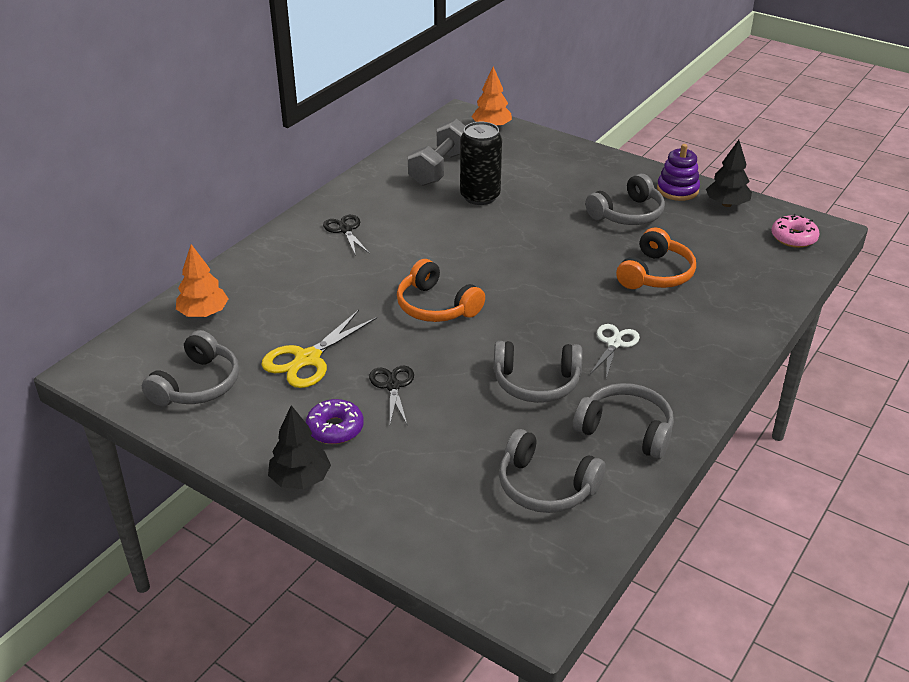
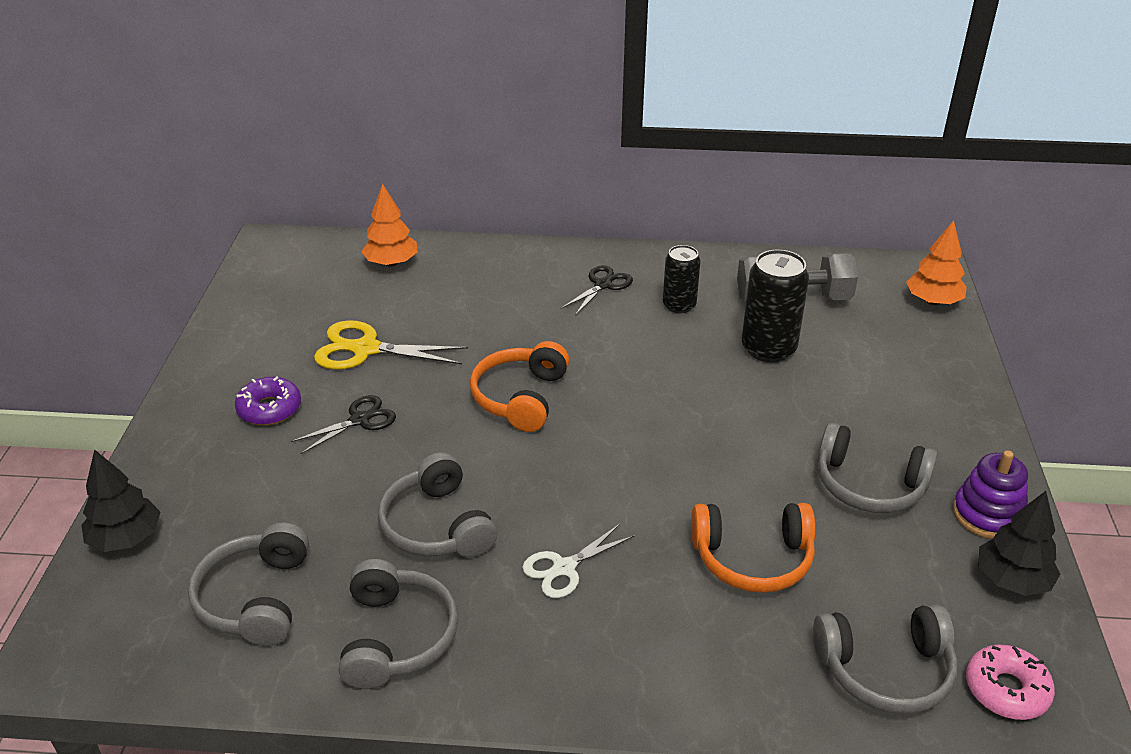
camera: 60 degrees right, 0 degrees up
(197, 384) = (285, 304): grey headphones -> grey headphones (885, 670)
(300, 479) = (184, 417): black tree -> black tree (126, 538)
(401, 210) = (679, 305): none -> black can
(614, 343) = (564, 568): white scissors -> white scissors turned 150 degrees clockwise

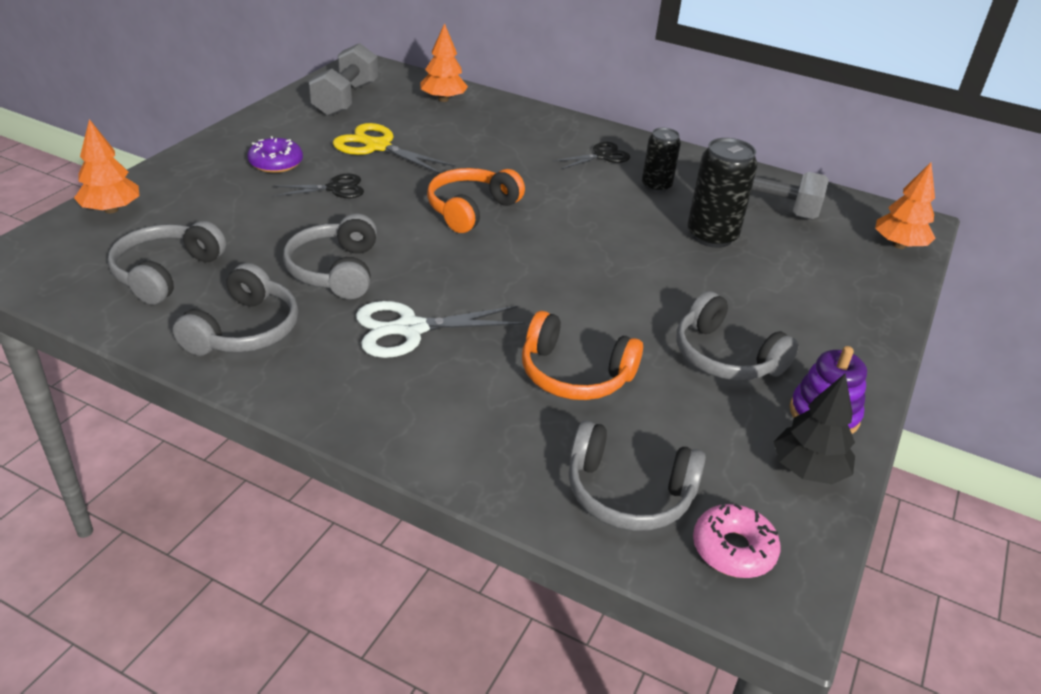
camera: 20 degrees right, 0 degrees up
(126, 538) = (111, 209): black tree -> orange tree
(284, 296) = (345, 99): none -> grey dumbbell
(564, 568) = (410, 329): white scissors -> white scissors, size x1.55

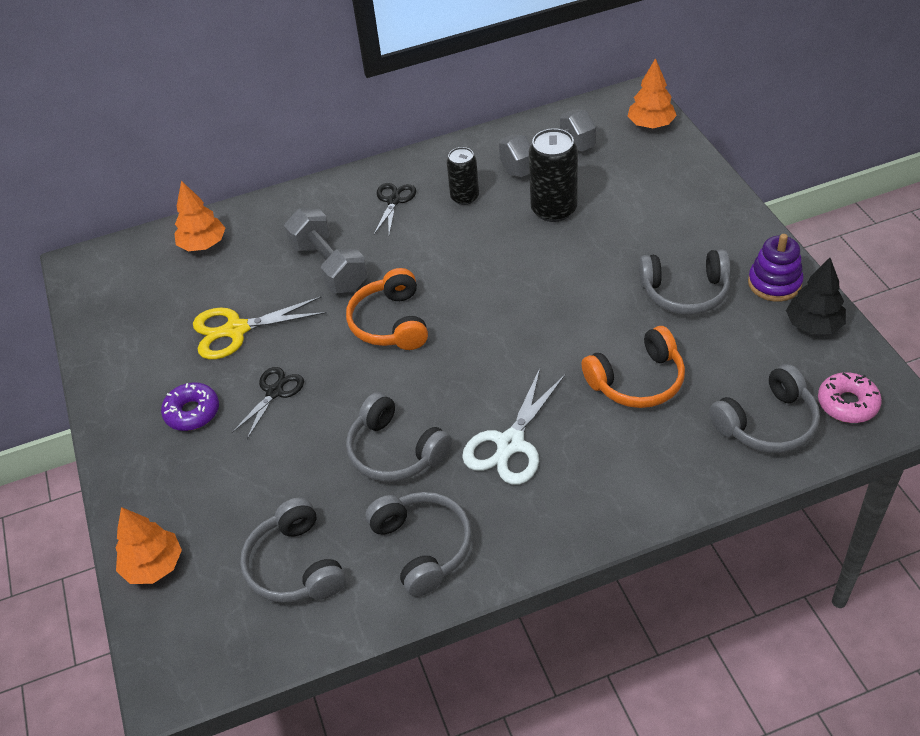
camera: 40 degrees left, 10 degrees up
(345, 99) = (130, 309): grey dumbbell -> grey dumbbell (329, 267)

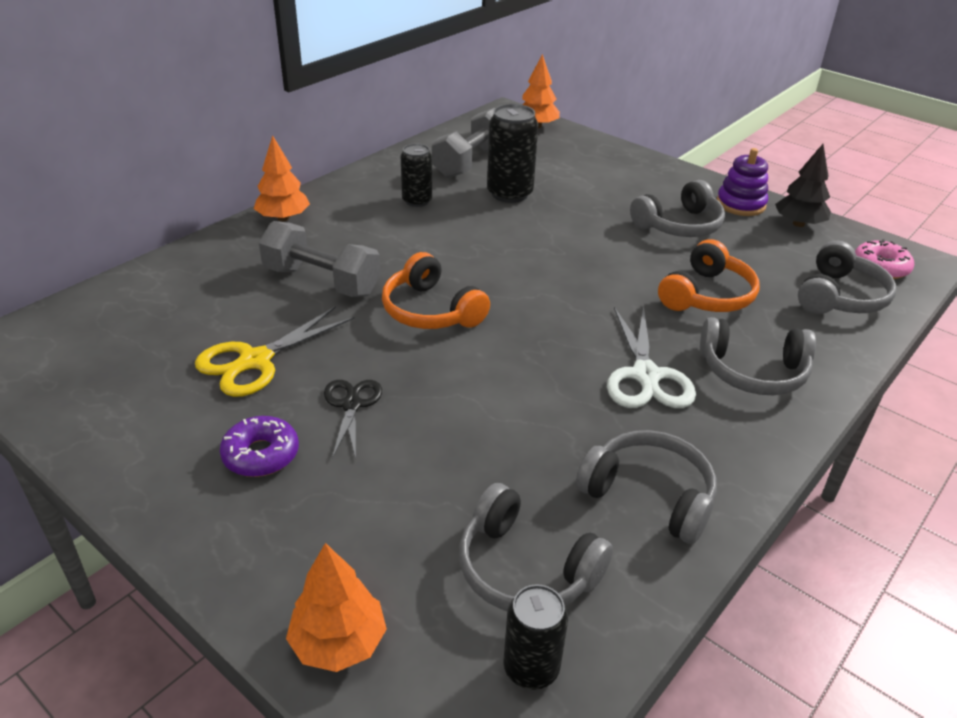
camera: 35 degrees left, 10 degrees down
(203, 244) = (151, 295): orange tree -> orange tree (283, 218)
(248, 632) = (531, 668): none -> black can
(394, 201) = (346, 217): black scissors -> none
(395, 451) = (537, 418): grey headphones -> grey headphones (753, 372)

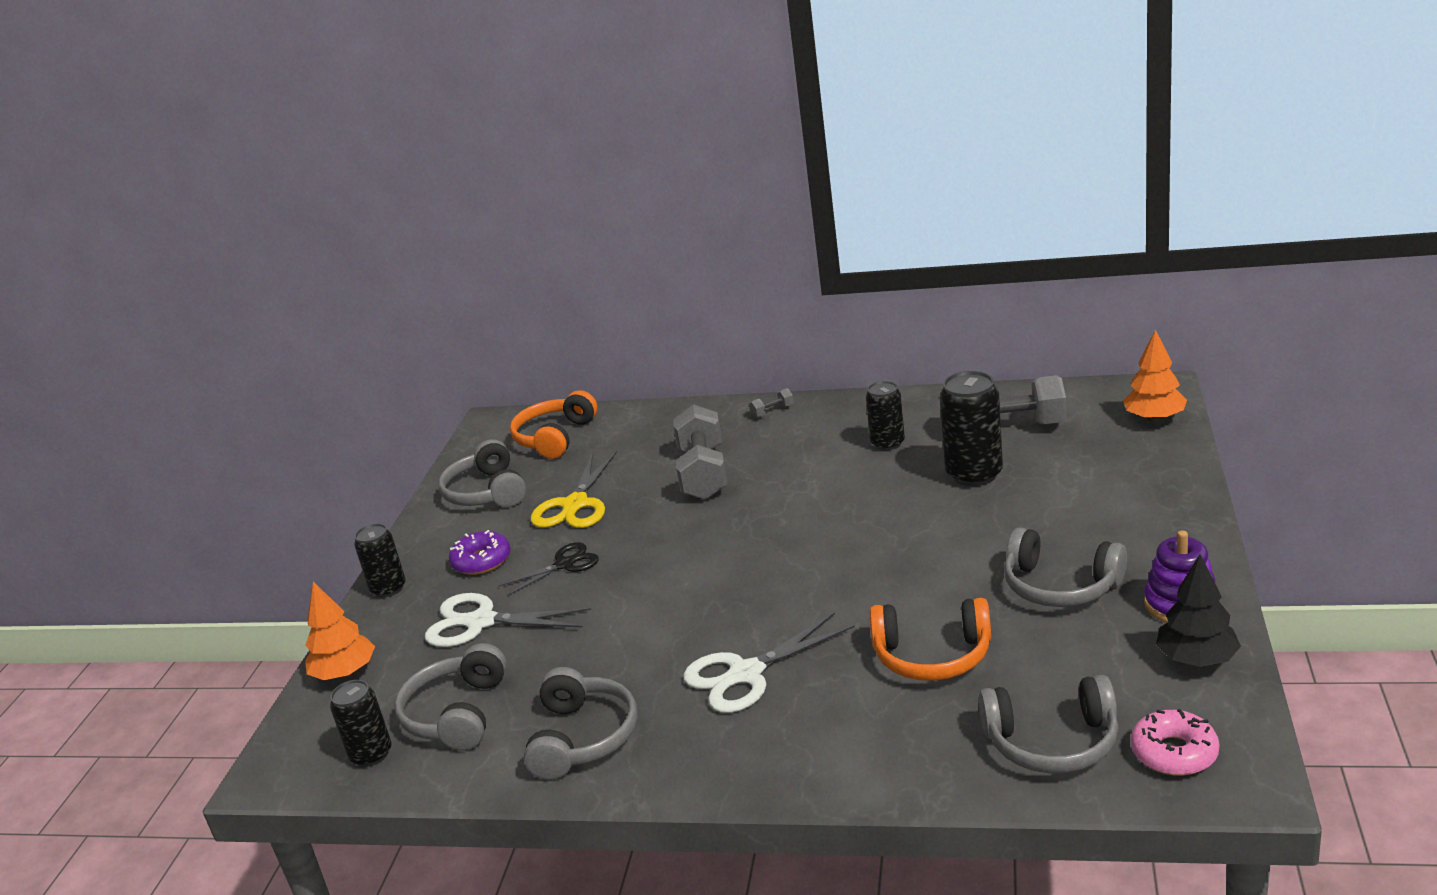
camera: 65 degrees right, 10 degrees down
(207, 545) = (388, 588): none -> black can
(255, 361) = (575, 505): yellow scissors -> yellow scissors turned 90 degrees counterclockwise
(283, 218) = (772, 411): orange tree -> grey dumbbell
(378, 495) = (480, 622): none -> white scissors
(430, 311) = (720, 535): orange headphones -> orange headphones (555, 437)
(753, 372) = (822, 731): grey headphones -> grey headphones (486, 492)

